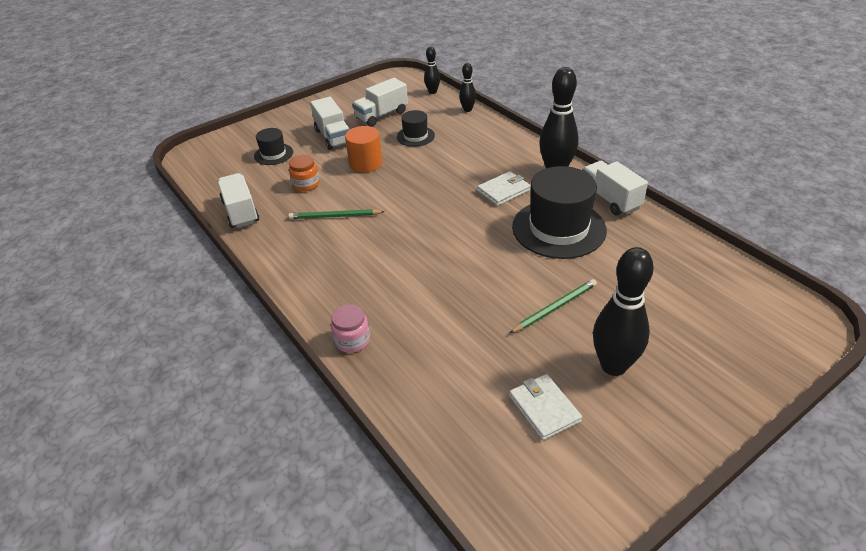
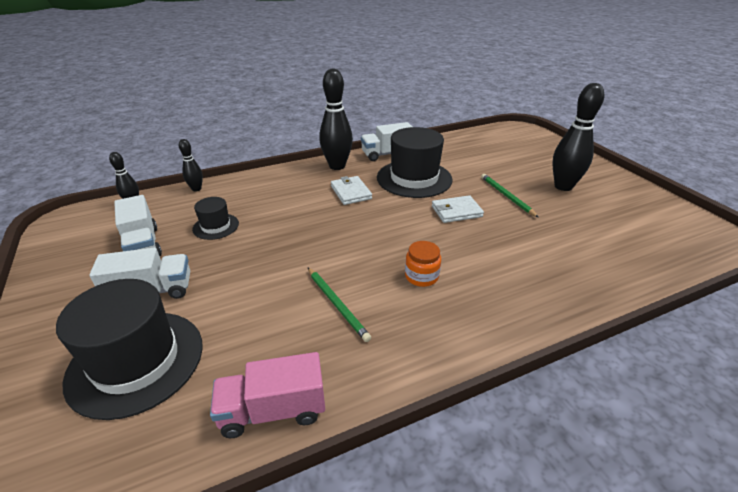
camera: 80 degrees left, 5 degrees down
(241, 212) = (273, 410): white truck -> pink truck
(273, 154) = (136, 361): black hat -> black hat, size x1.99
(306, 184) = (249, 327): orange jar -> orange jar (421, 276)
(334, 216) = (337, 304): green pencil -> green pencil turned 45 degrees counterclockwise
(352, 340) = (551, 308): pink jar -> none
(366, 163) = (241, 268): orange cylinder -> none
(544, 409) = (609, 218): white wallet -> white wallet (456, 211)

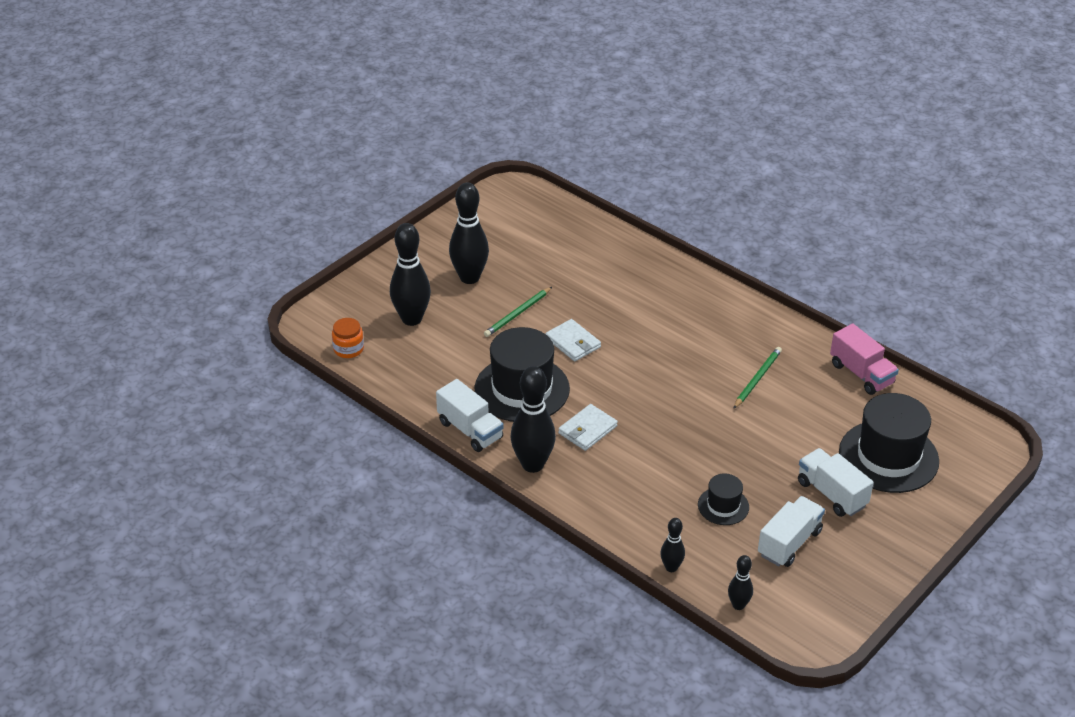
camera: 115 degrees left, 5 degrees up
(421, 276) = (689, 343): orange jar -> orange jar (348, 349)
(515, 157) = (411, 319): none -> black bowling pin

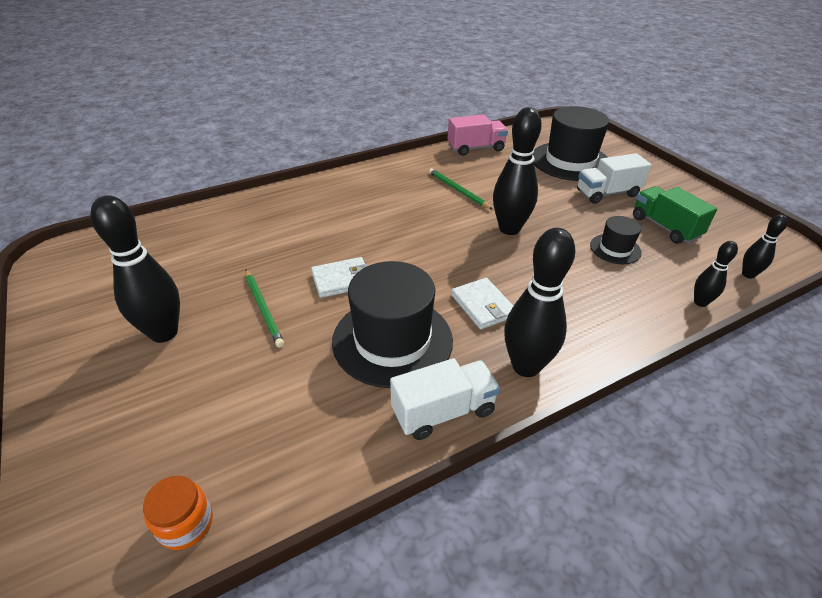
camera: 70 degrees left, 0 degrees up
(411, 319) = (187, 416): black bowling pin -> black bowling pin (509, 229)
(789, 543) = (665, 227): white truck -> green truck

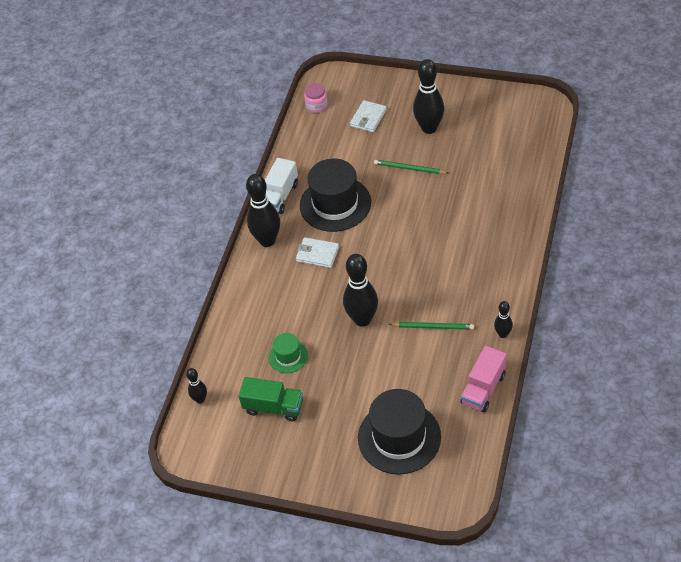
camera: 140 degrees right, 10 degrees up
(186, 524) = (316, 105): orange jar -> pink jar
(342, 280) = (400, 209): white wallet -> white wallet (368, 118)
(607, 193) = (337, 415): white truck -> none
(615, 249) = (288, 356): black hat -> green hat
(700, 302) = (214, 350): black bowling pin -> black bowling pin (503, 334)

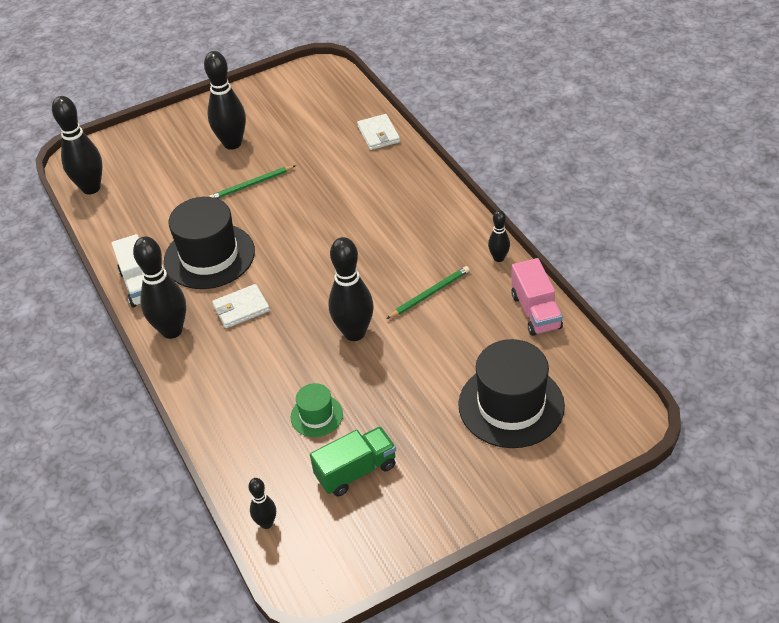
camera: 45 degrees left, 5 degrees down
(316, 105) = (91, 188): pink jar -> black bowling pin
(368, 118) = (160, 168): white wallet -> white wallet (378, 134)

